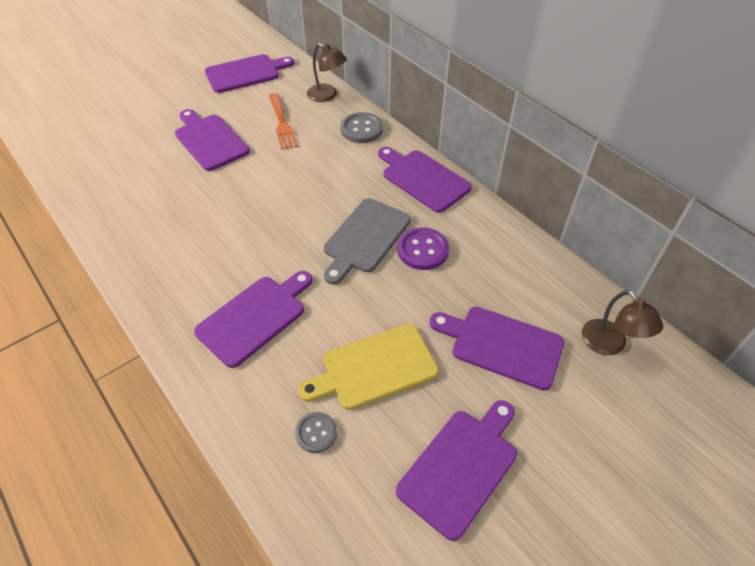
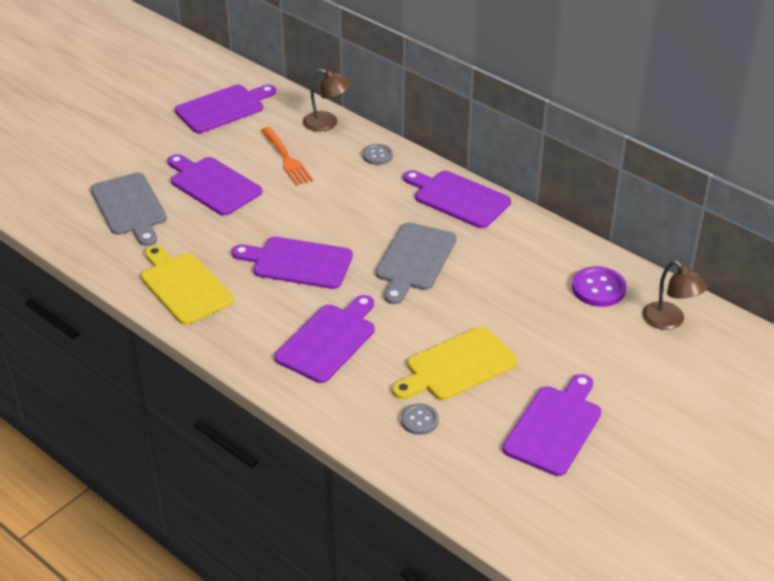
camera: 10 degrees left, 10 degrees down
(131, 153) = (130, 207): none -> grey cutting board
(144, 238) = (184, 286): none -> yellow cutting board
(361, 129) = (377, 155): grey button -> grey button, size x0.64
(422, 250) = (475, 264): purple button -> purple button (598, 288)
(502, 345) = (571, 334): purple cutting board -> purple cutting board (298, 263)

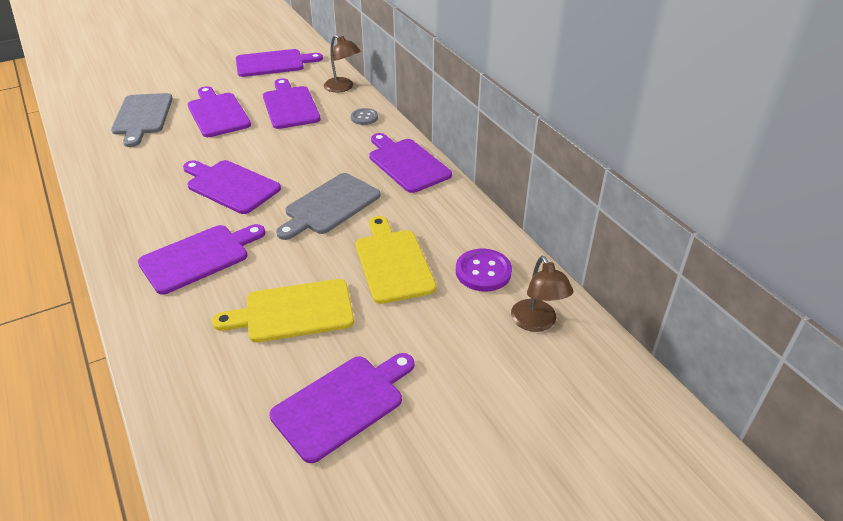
camera: 20 degrees right, 0 degrees up
(184, 286) = (125, 183): yellow cutting board -> yellow cutting board (393, 263)
(286, 158) = (290, 106): orange fork -> purple cutting board
(419, 420) = (216, 356): grey button -> none

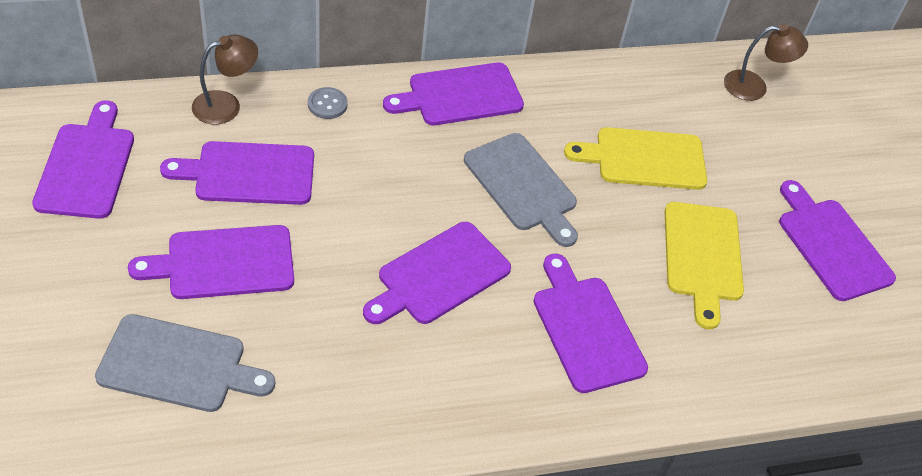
camera: 80 degrees left, 10 degrees up
(483, 272) = (676, 97): purple button -> none

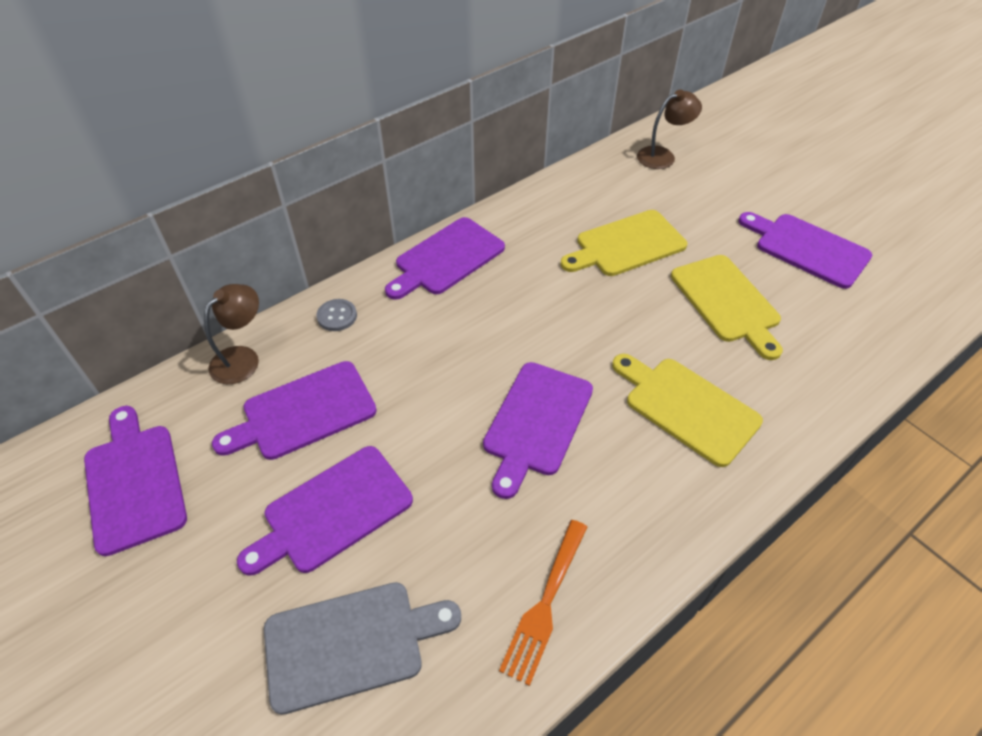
camera: 20 degrees left, 0 degrees up
(345, 415) = (545, 603): none -> orange fork
(522, 186) = (549, 310): grey cutting board -> none
(586, 328) = (687, 407): purple cutting board -> yellow cutting board

